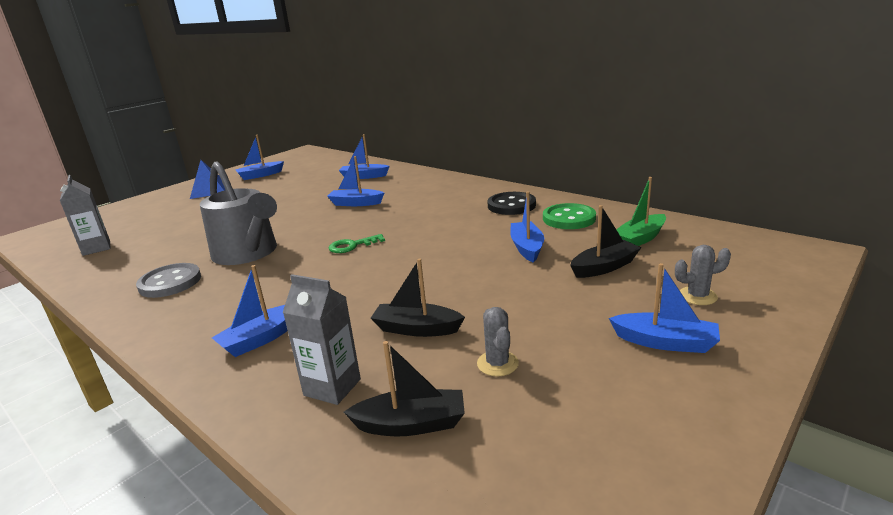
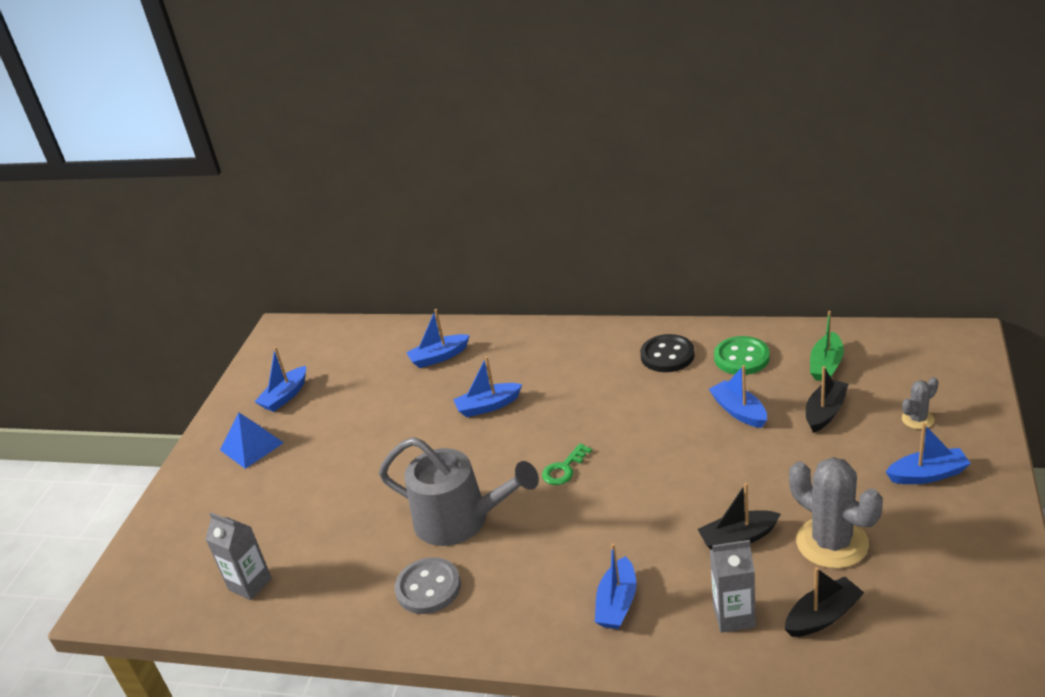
camera: 25 degrees left, 10 degrees up
(497, 363) = (832, 543): grey cactus -> grey cactus, size x2.03

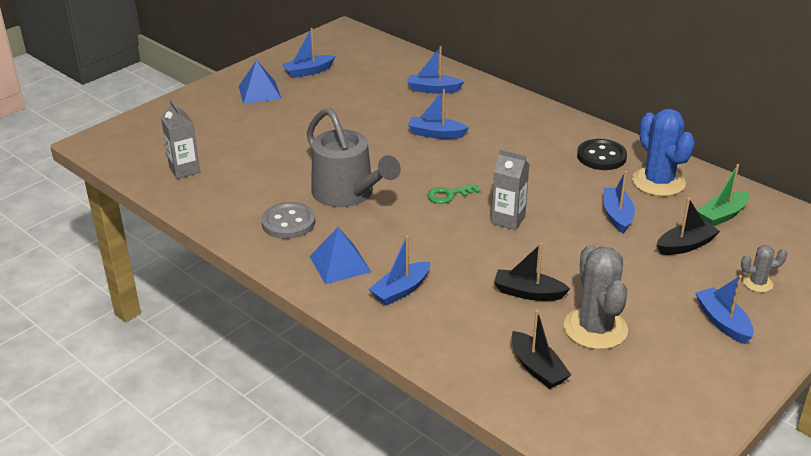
camera: 25 degrees right, 0 degrees up
(527, 607) = (339, 264): none -> blue pyramid
(734, 616) = (473, 337): grey carton -> grey carton (508, 220)
(741, 358) = (658, 182): green button -> blue cactus
(823, 616) = (537, 368): black boat -> black boat turned 60 degrees clockwise
(927, 475) = (722, 322): blue boat -> blue boat turned 135 degrees counterclockwise

